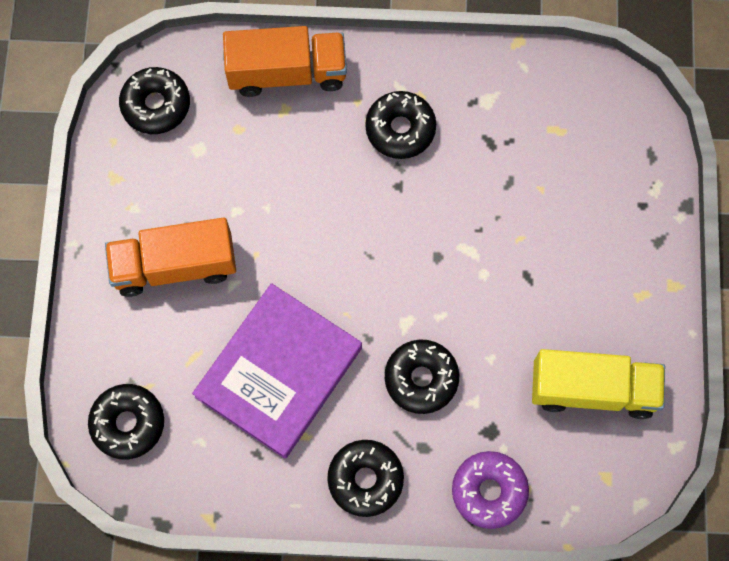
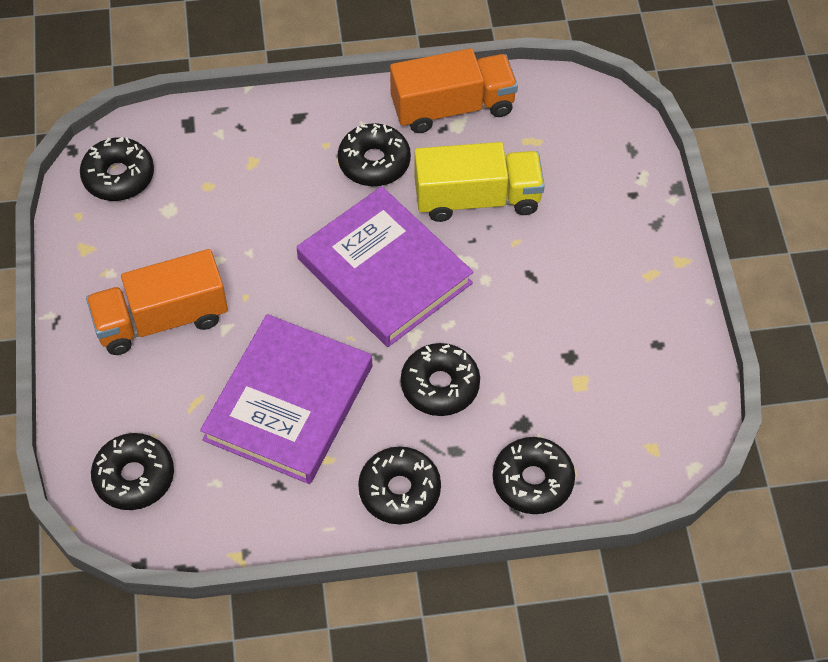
camera: 10 degrees left, 15 degrees down
(287, 73) = (249, 129): orange truck -> orange truck (453, 107)
(390, 249) = (384, 271): none -> purple book
(489, 491) = (532, 481): purple donut -> black donut
(592, 389) = (620, 368): yellow truck -> yellow truck (477, 199)

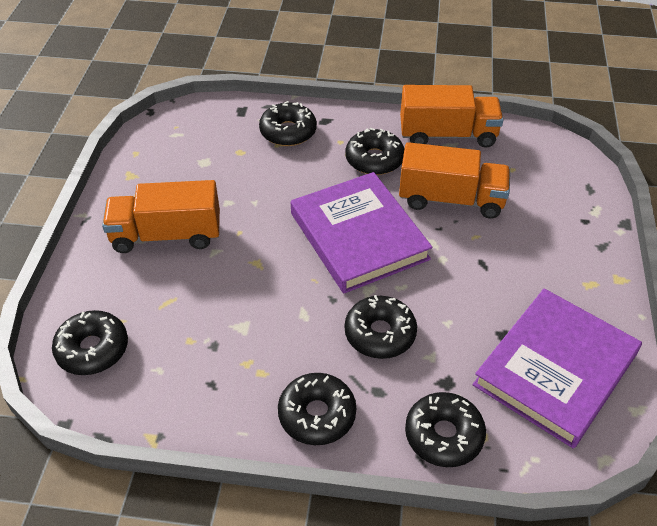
camera: 15 degrees right, 10 degrees down
(118, 176) = (176, 134): black donut -> black donut (288, 132)
(288, 402) = (244, 319): purple book -> purple book (555, 369)
(477, 199) = (451, 199): yellow truck -> orange truck

